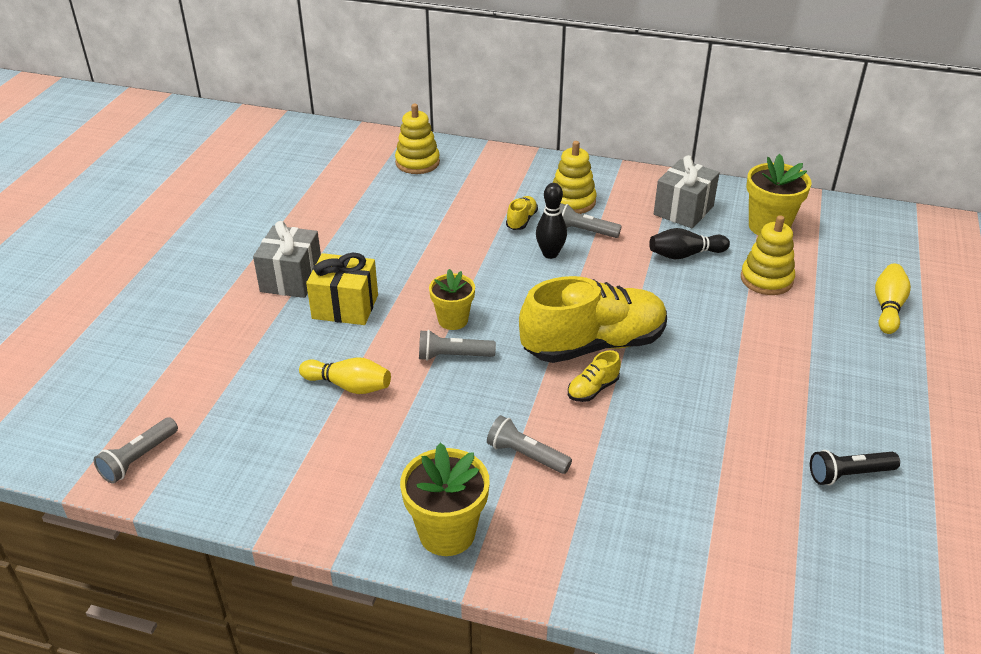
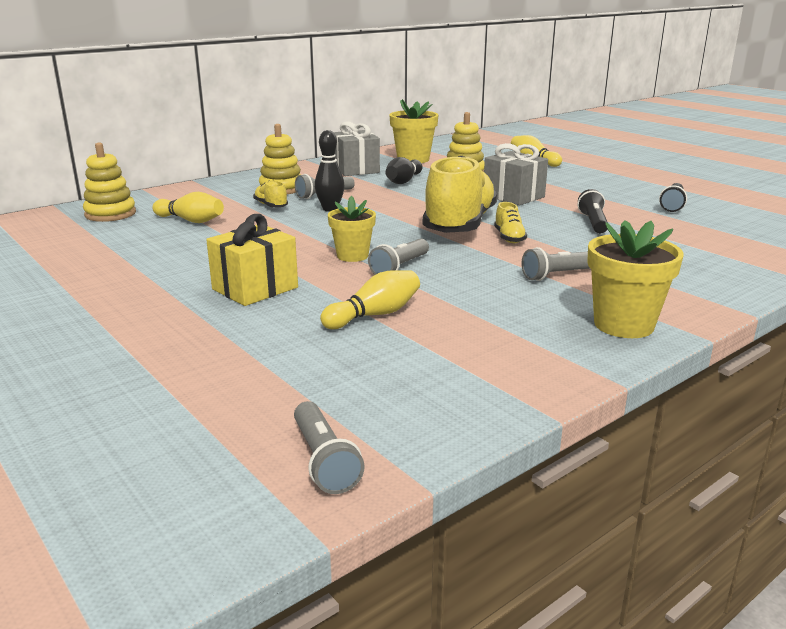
camera: 55 degrees left, 15 degrees down
(291, 279) = (162, 300): grey gift -> grey gift (513, 196)
(444, 204) = (191, 220): none -> yellow bowling pin
(705, 430) = (593, 223): none -> black flashlight

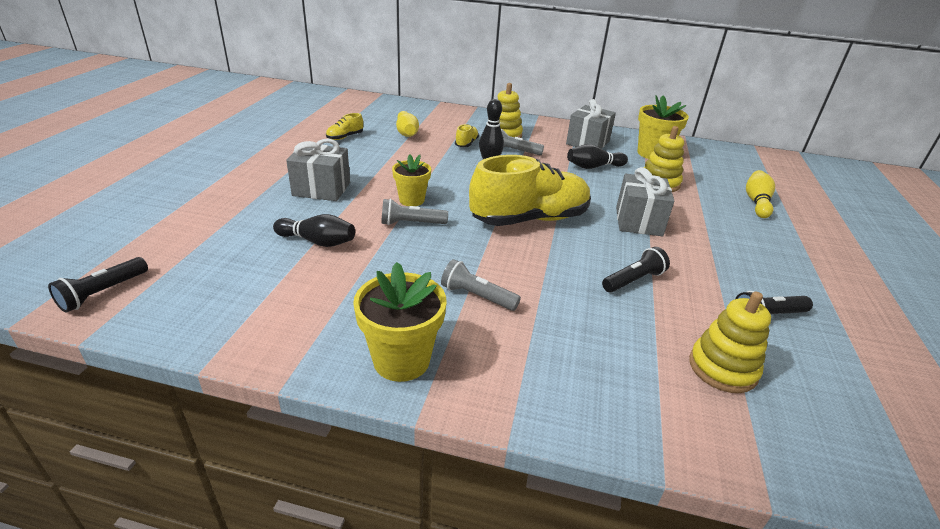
camera: 50 degrees right, 10 degrees up
(110, 214) = (387, 110): yellow stacking toy -> yellow stacking toy (722, 368)
(255, 288) = (321, 189): yellow gift -> grey gift
(324, 461) = (102, 293): grey flashlight -> black flashlight
(374, 315) = (317, 241): yellow bowling pin -> black bowling pin
(509, 238) = (532, 249): yellow shoe -> yellow shoe (345, 137)

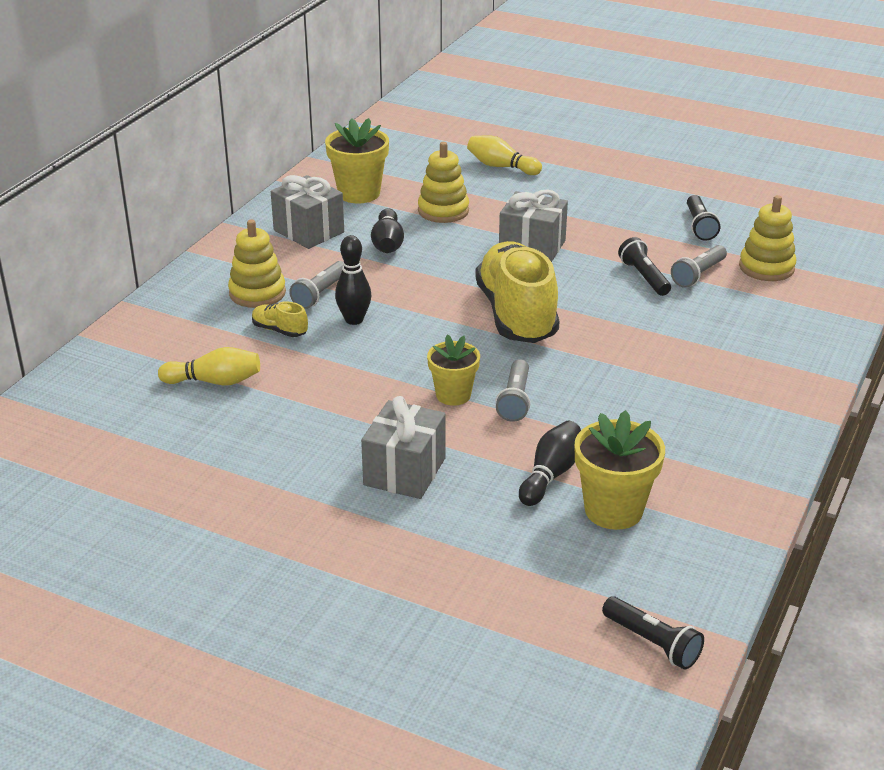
camera: 75 degrees left, 0 degrees up
(345, 137) = (213, 446): yellow shoe -> none
(401, 360) = (763, 425): yellow flower pot -> yellow flower pot (613, 510)
(477, 296) = (667, 371): grey flashlight -> grey flashlight (698, 275)

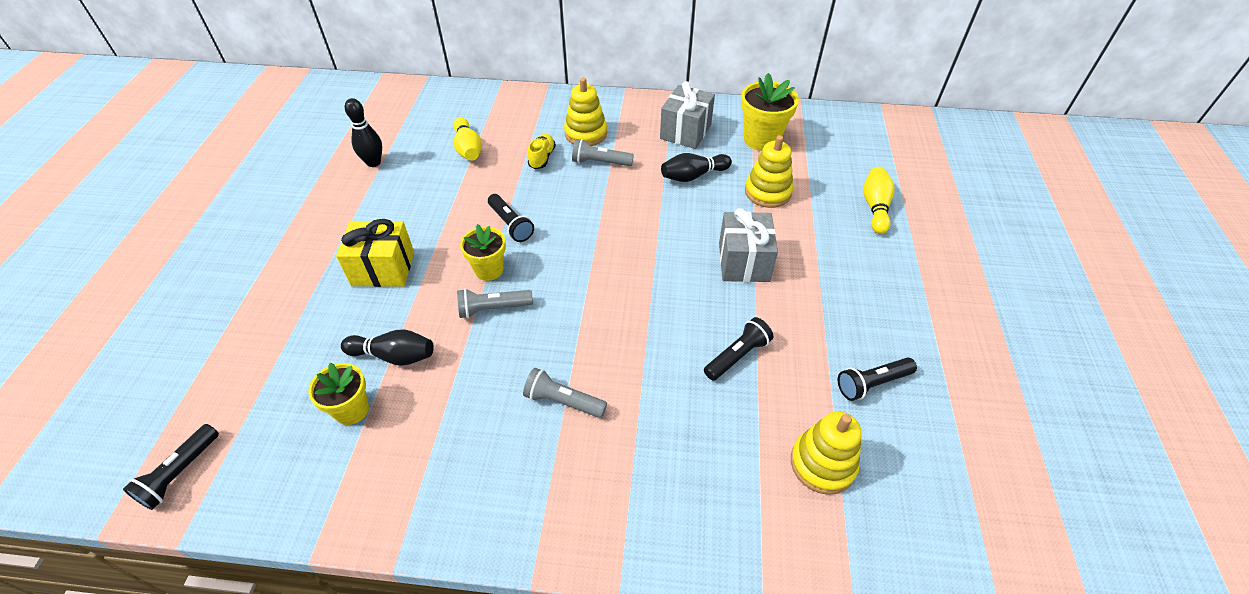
camera: 70 degrees right, 15 degrees up
(354, 320) = (572, 189): black bowling pin -> black bowling pin (373, 162)
(387, 370) = (511, 224): none -> black flashlight
(404, 471) = (383, 268): grey gift -> yellow gift
(516, 314) = (623, 279): yellow shoe -> none
(613, 510) = (351, 410): yellow flower pot -> yellow flower pot, size x0.66
(698, 275) = (768, 401): grey flashlight -> grey flashlight (563, 401)

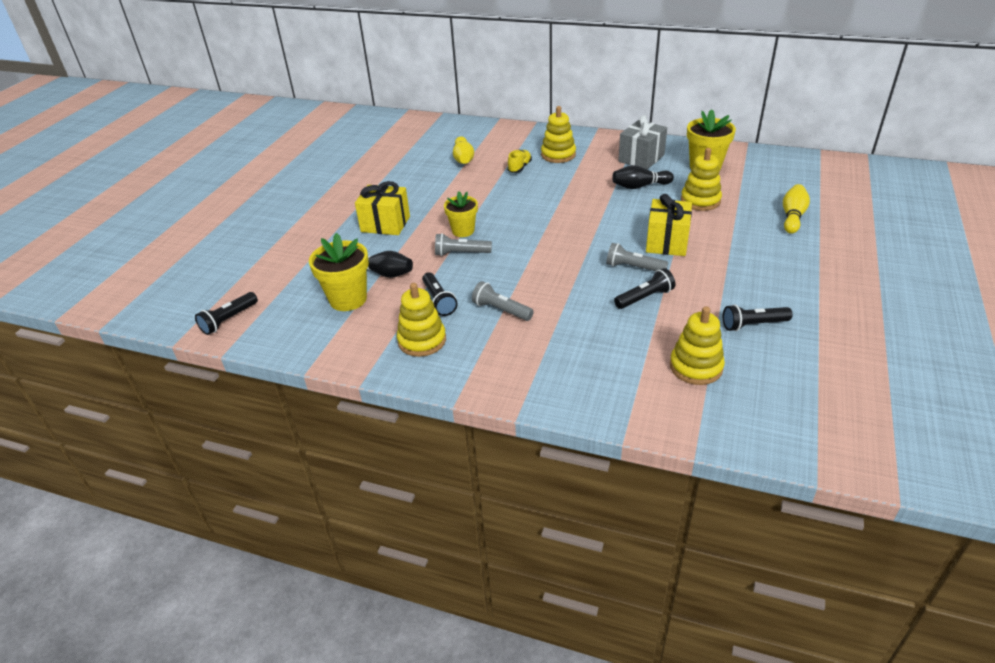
camera: 15 degrees right, 10 degrees down
(351, 410) = (348, 299): yellow flower pot -> yellow flower pot, size x1.51
(373, 162) = (391, 162): black bowling pin -> none
(467, 471) = (422, 340): none -> yellow stacking toy
(511, 224) = (485, 206): black flashlight -> black flashlight (439, 301)
(600, 162) = (565, 173): grey flashlight -> grey flashlight (633, 267)
(743, 262) = (667, 242): grey gift -> yellow gift

